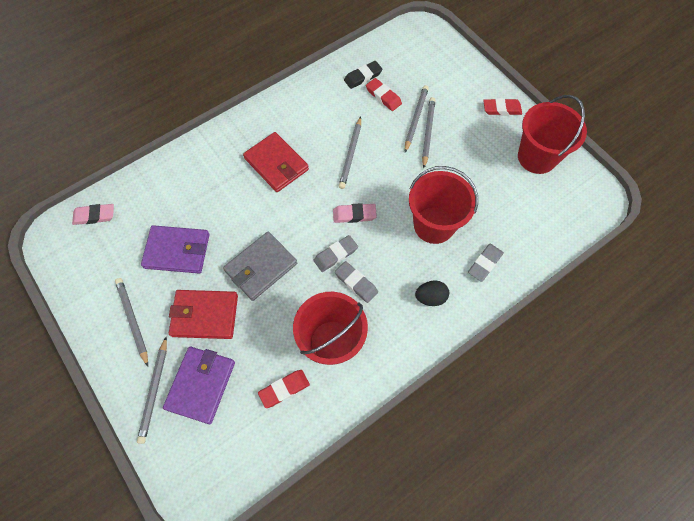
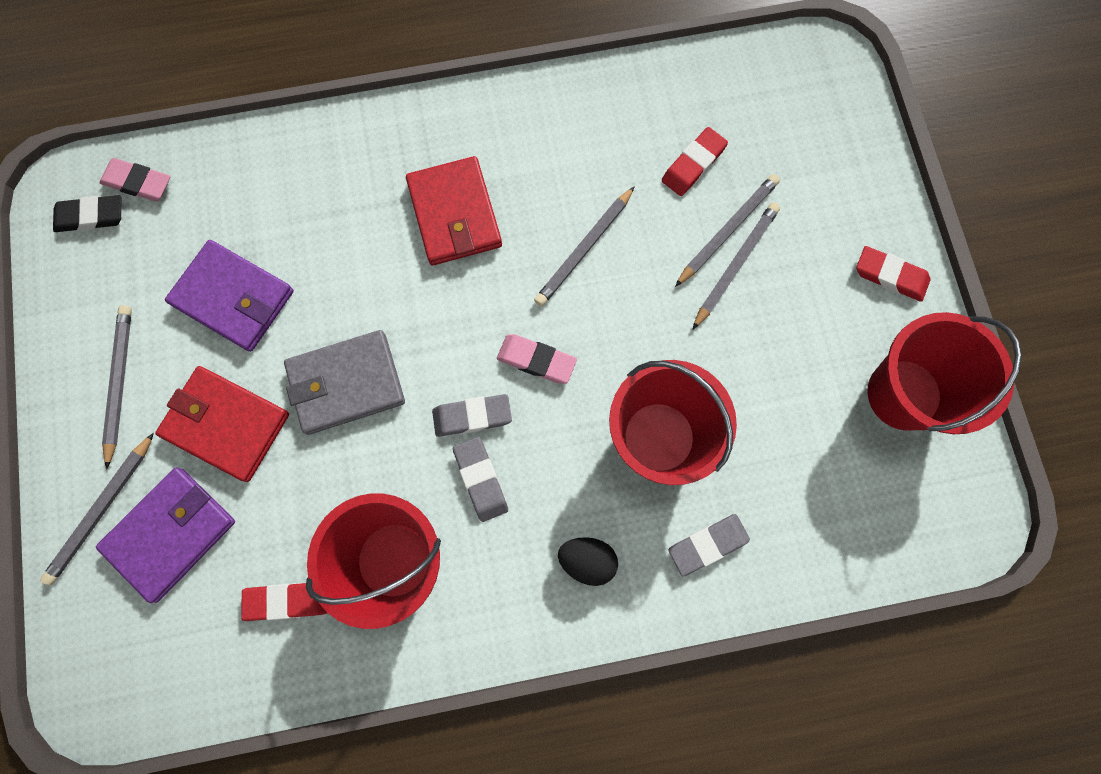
camera: 25 degrees right, 10 degrees up
(363, 77) = (677, 112): black eraser -> black eraser (91, 216)
(383, 96) = (693, 164): red eraser -> red eraser turned 60 degrees clockwise

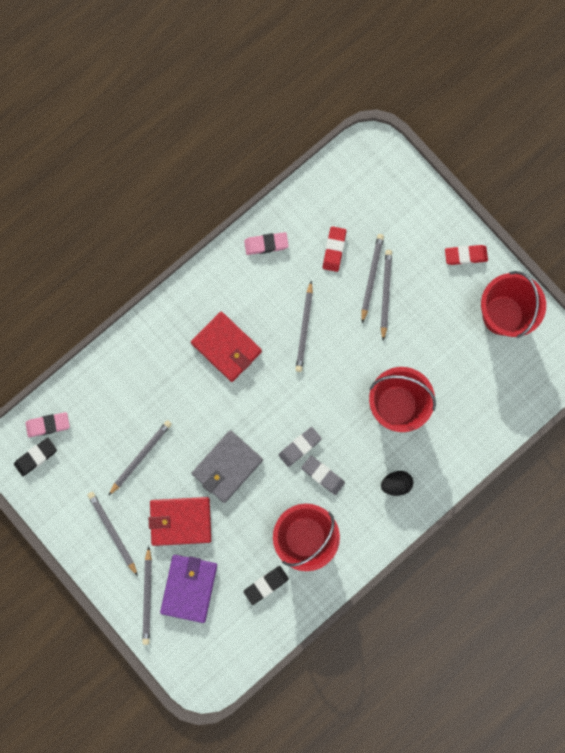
camera: 30 degrees left, 5 degrees up
(233, 298) = (141, 456): purple wallet -> grey pencil
(288, 600) = (266, 585): red eraser -> black eraser
(536, 360) = (314, 400): pink eraser -> pink eraser (266, 244)
(708, 545) = (448, 443): grey eraser -> none

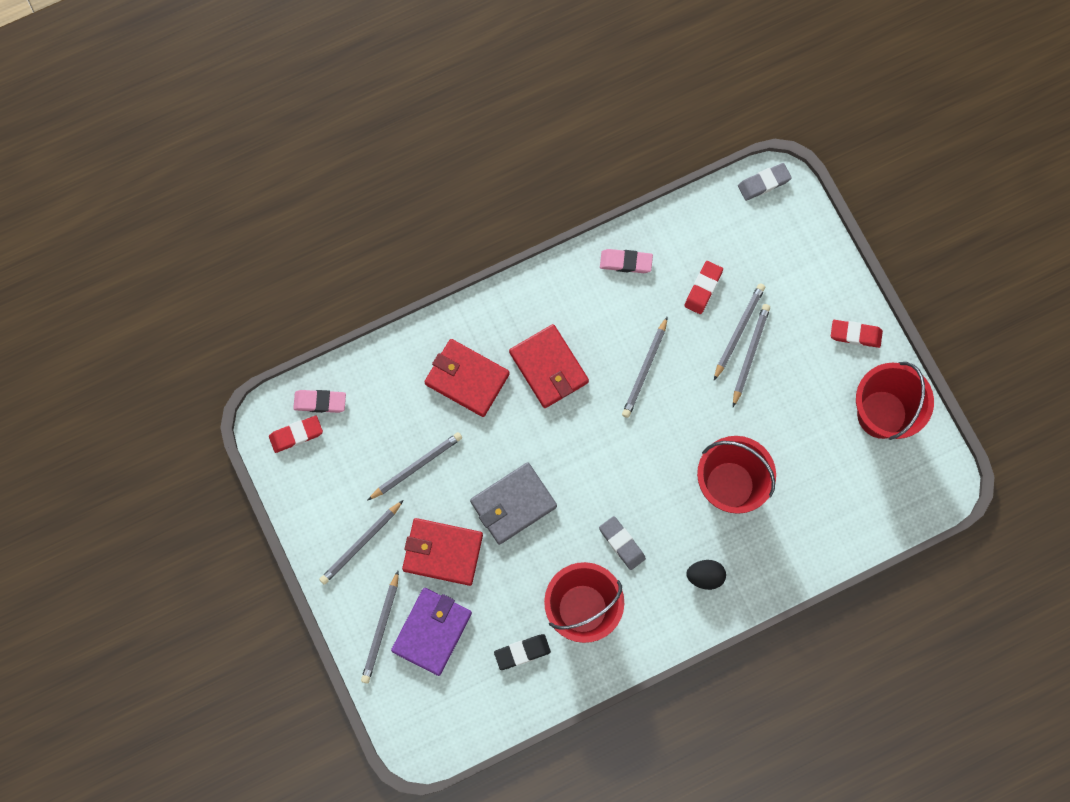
camera: 15 degrees right, 5 degrees down
(36, 457) = (296, 435): black eraser -> red eraser
(112, 532) = (361, 544): grey pencil -> grey pencil turned 120 degrees counterclockwise
(162, 374) = (467, 379): none -> red wallet
(299, 447) = (603, 504): grey eraser -> grey eraser (764, 183)

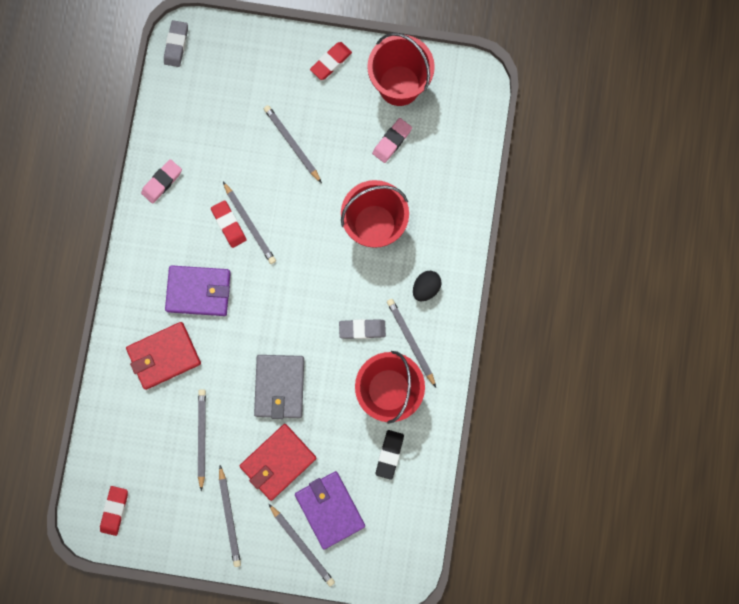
camera: 55 degrees left, 5 degrees up
(320, 402) = (103, 476): pink eraser -> pink eraser (392, 141)
(549, 367) = (198, 291): red wallet -> purple wallet
(703, 288) = (221, 142): red eraser -> red eraser (229, 225)
(738, 330) = (269, 139): grey pencil -> grey pencil (410, 341)

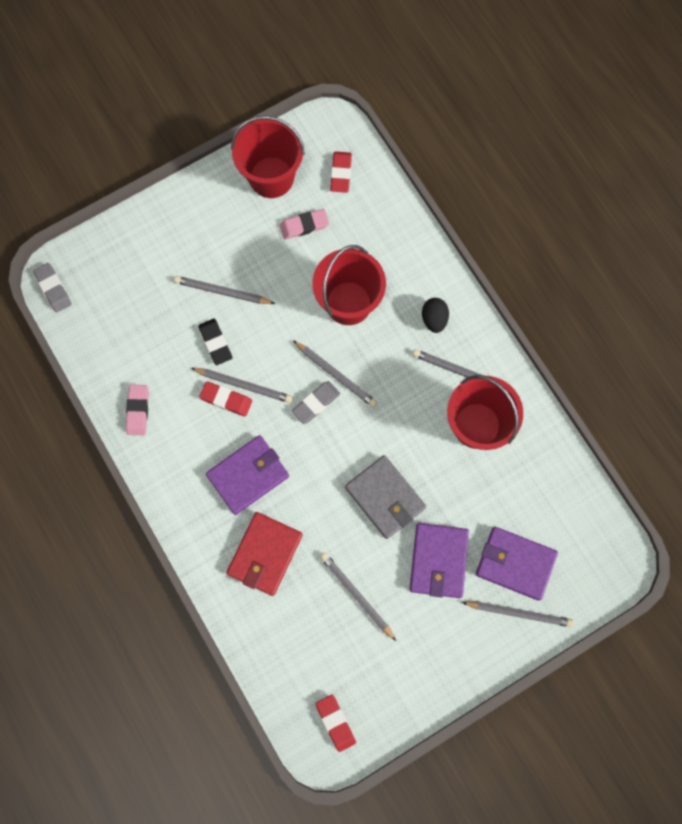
camera: 40 degrees left, 5 degrees down
(229, 517) = (439, 642): grey pencil -> grey pencil (336, 375)
(278, 462) = (438, 561): red wallet -> purple wallet
(331, 62) = (198, 202): red eraser -> red eraser (341, 173)
(362, 329) = (412, 394): grey eraser -> grey eraser (316, 403)
(389, 454) = (523, 477): black eraser -> black eraser (215, 342)
(392, 141) = (304, 225): pink eraser -> pink eraser turned 75 degrees clockwise

